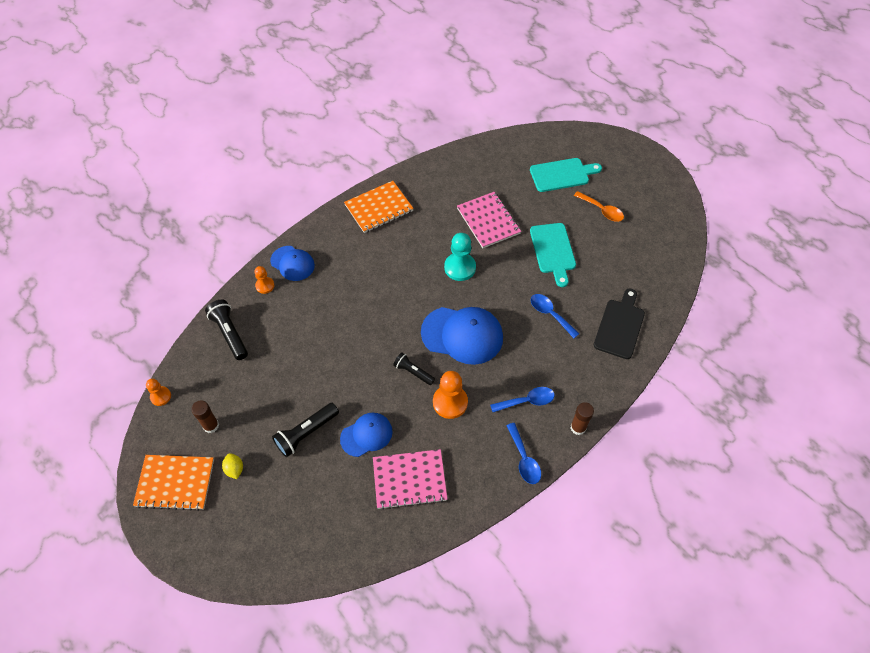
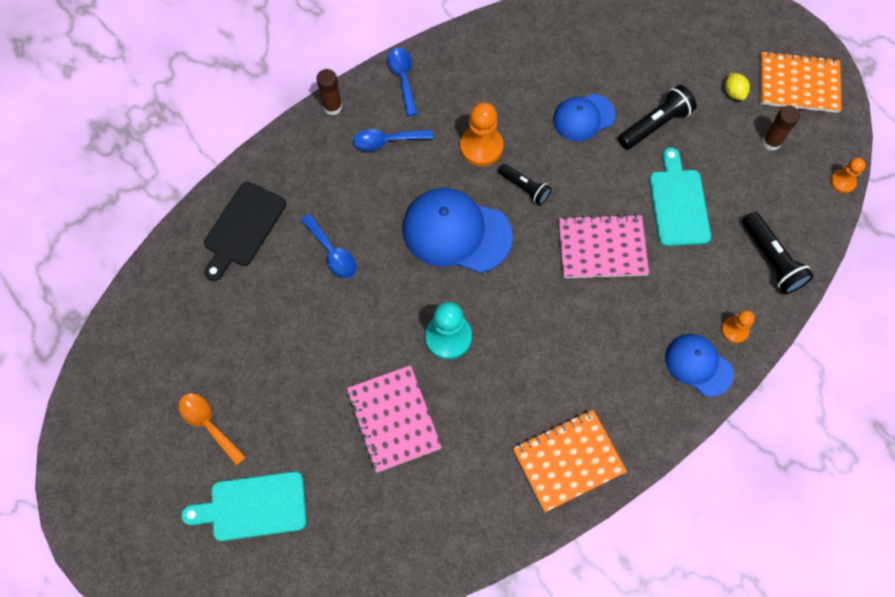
camera: 175 degrees left, 10 degrees up
(409, 479) = (534, 68): pink notebook -> pink notebook (602, 248)
(553, 251) = (304, 355): turquoise cutting board -> turquoise cutting board (678, 203)

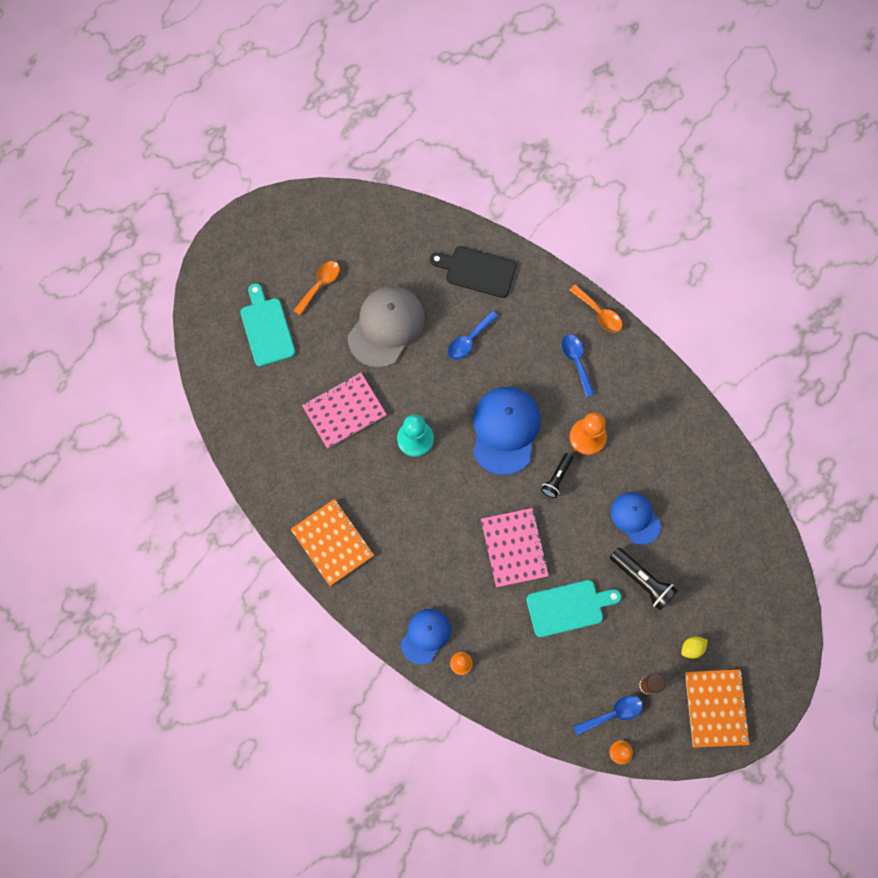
camera: 80 degrees right, 5 degrees up
(290, 348) = (386, 327): none -> grey cap
(332, 107) = (599, 313): brown glue stick -> orange spoon
(403, 78) = (639, 363): blue spoon -> blue spoon (613, 714)
(771, 259) = (531, 691): black flashlight -> none

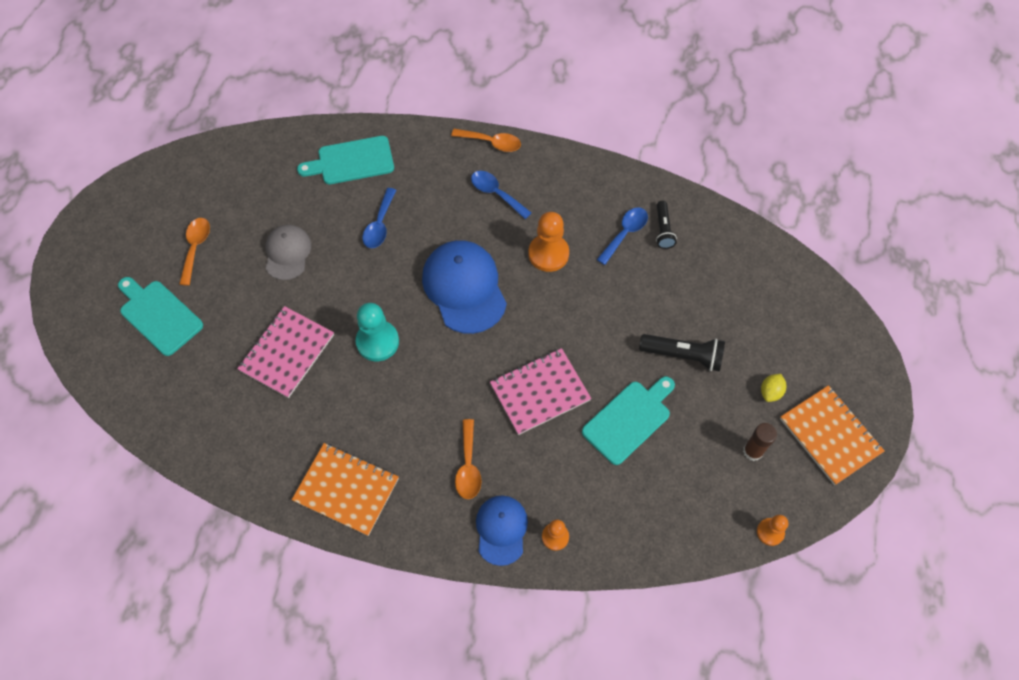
camera: 30 degrees left, 10 degrees down
(386, 327) = (287, 253): grey cap -> grey cap, size x0.60
(428, 575) = (468, 466): none -> orange spoon
(477, 271) = (352, 161): black cutting board -> turquoise cutting board
(514, 548) = (540, 392): pink notebook -> pink notebook turned 75 degrees counterclockwise
(557, 478) = (542, 305): black flashlight -> black flashlight (663, 230)
(613, 714) = (738, 498): blue spoon -> blue spoon (625, 233)
(635, 518) = (639, 302): blue cap -> none

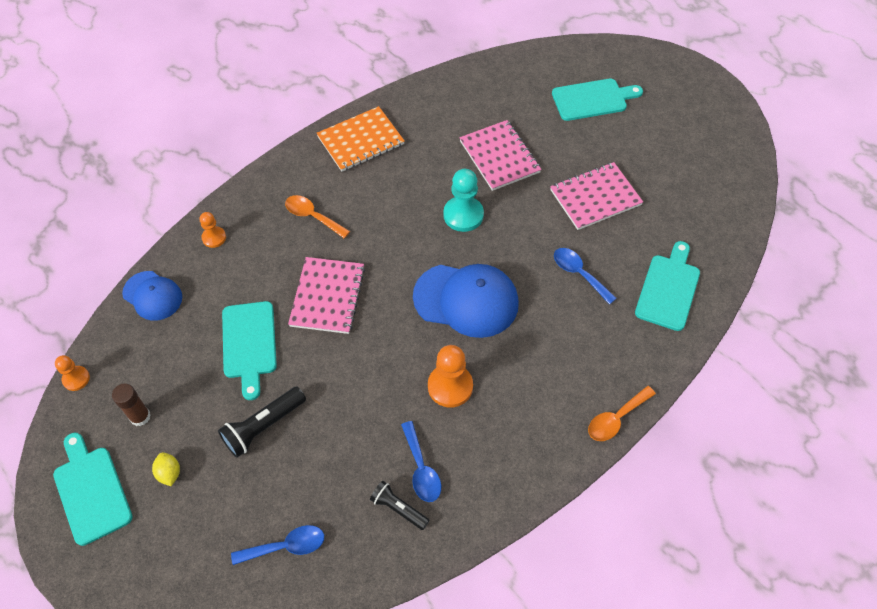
camera: 125 degrees right, 5 degrees down
(196, 248) = (643, 143): orange spoon -> none
(287, 253) = (595, 197): grey cap -> pink notebook
(496, 193) = (550, 385): blue spoon -> blue spoon (286, 546)
(501, 530) = (250, 209): blue cap -> blue cap (152, 296)
(830, 435) = (91, 491): orange notebook -> turquoise cutting board

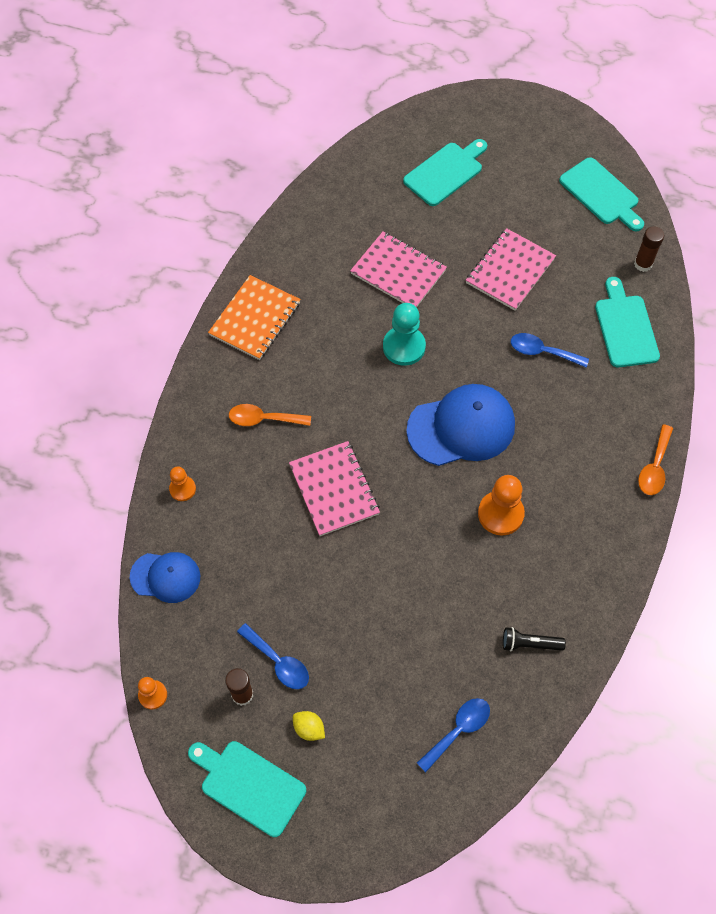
camera: 30 degrees left, 5 degrees up
(249, 344) = (294, 572): turquoise cutting board -> turquoise cutting board (601, 194)
(263, 426) = (363, 640): black flashlight -> none
(421, 469) = (525, 600): blue spoon -> blue spoon (278, 662)
(720, 245) = (643, 264): none -> brown glue stick

